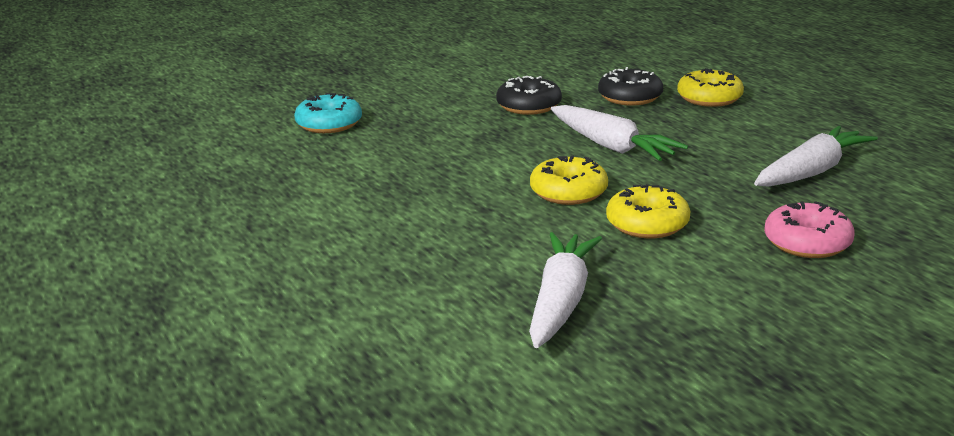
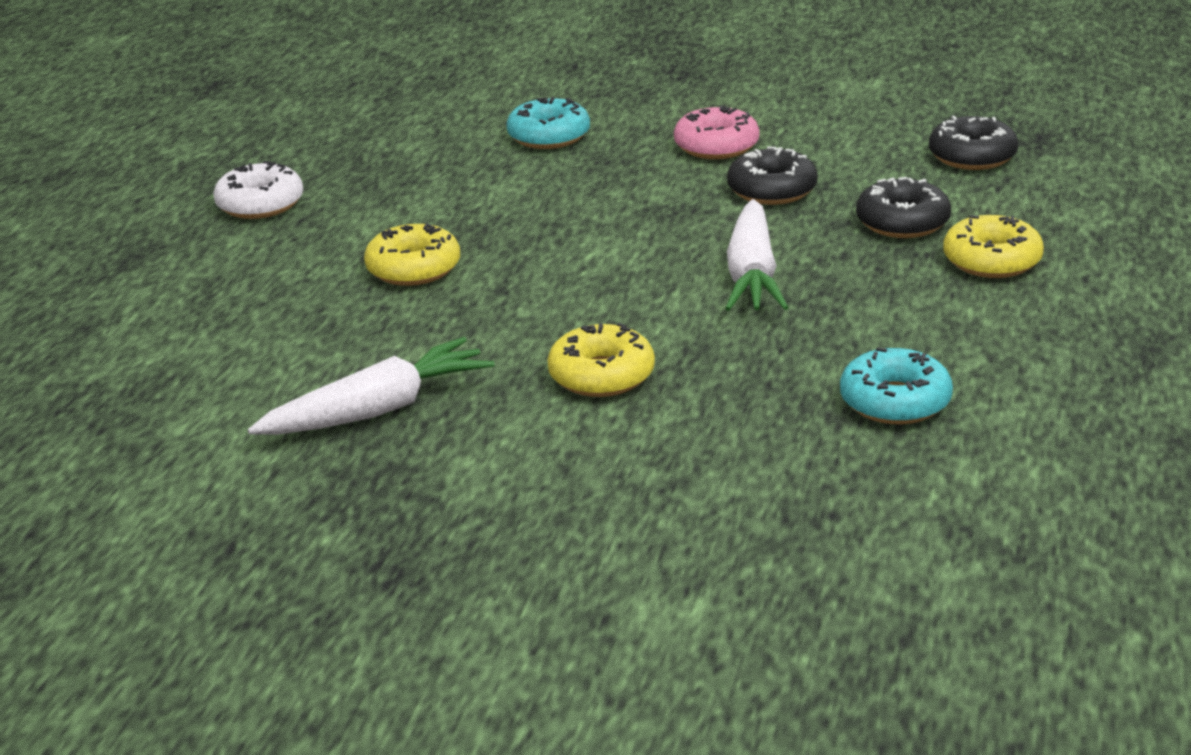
camera: 45 degrees right, 5 degrees up
(194, 229) = (260, 204): none -> white donut
(568, 192) = (604, 307): yellow donut -> yellow donut (414, 268)
(595, 59) = (972, 156): none -> black donut
(807, 242) = (704, 472): pink donut -> pink donut (716, 146)
(811, 172) = (895, 401): white carrot -> turquoise donut

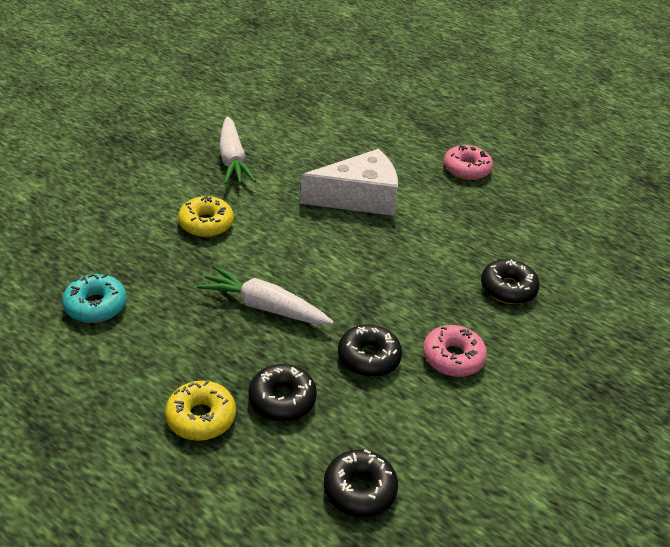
camera: 105 degrees right, 10 degrees up
(260, 204) = (466, 169): white donut -> pink donut
(414, 268) = (358, 197): yellow donut -> white cheese
(549, 136) = (508, 288): turquoise donut -> black donut

